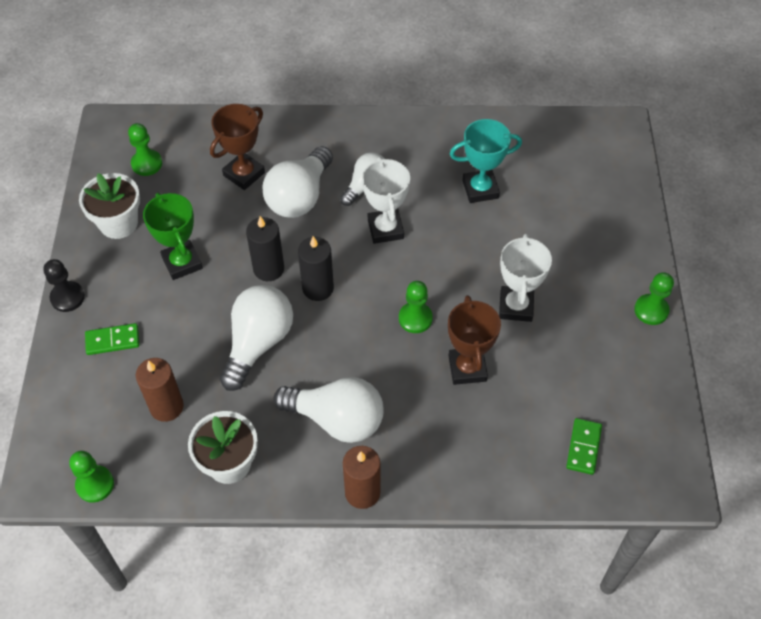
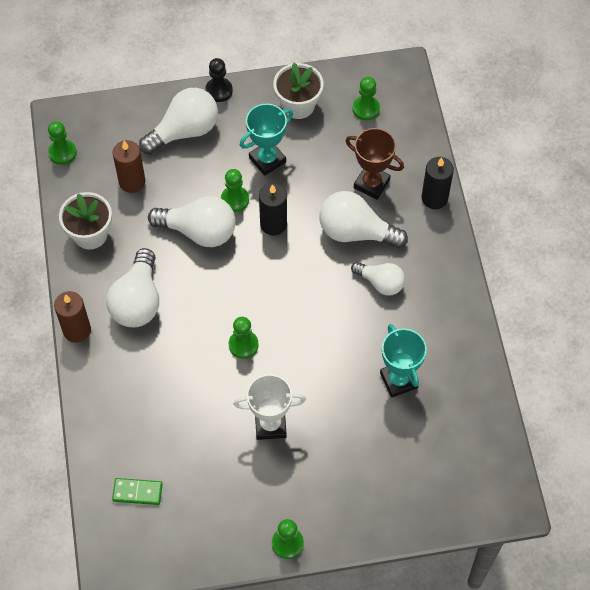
camera: 80 degrees right, 5 degrees up
(112, 340) = (184, 131): green domino -> white light bulb
(182, 263) = (267, 160): green trophy -> turquoise trophy
(225, 301) = (235, 199): none -> green pawn
(318, 288) = (261, 264): black candle -> black candle (434, 198)
(385, 229) = (334, 307): white trophy -> none
(467, 368) = (200, 392): brown trophy -> none

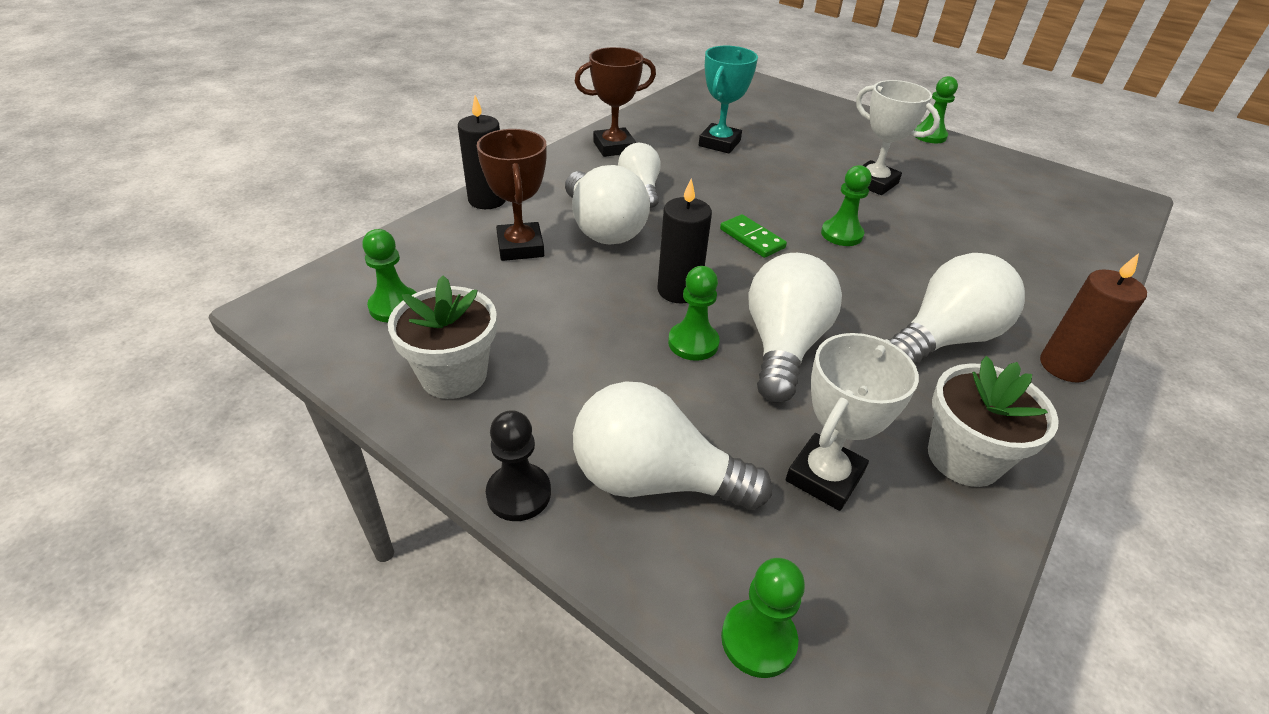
camera: 135 degrees left, 20 degrees down
(62, 152) = (927, 641): green pawn -> green pawn (758, 639)
(132, 182) = (824, 477): brown candle -> white trophy
(137, 492) = (1063, 219): green domino -> green domino (752, 239)
(199, 231) = (783, 346): white light bulb -> white light bulb turned 45 degrees clockwise
(267, 160) = (591, 350): turquoise trophy -> none
(446, 310) = (614, 147): none -> brown trophy

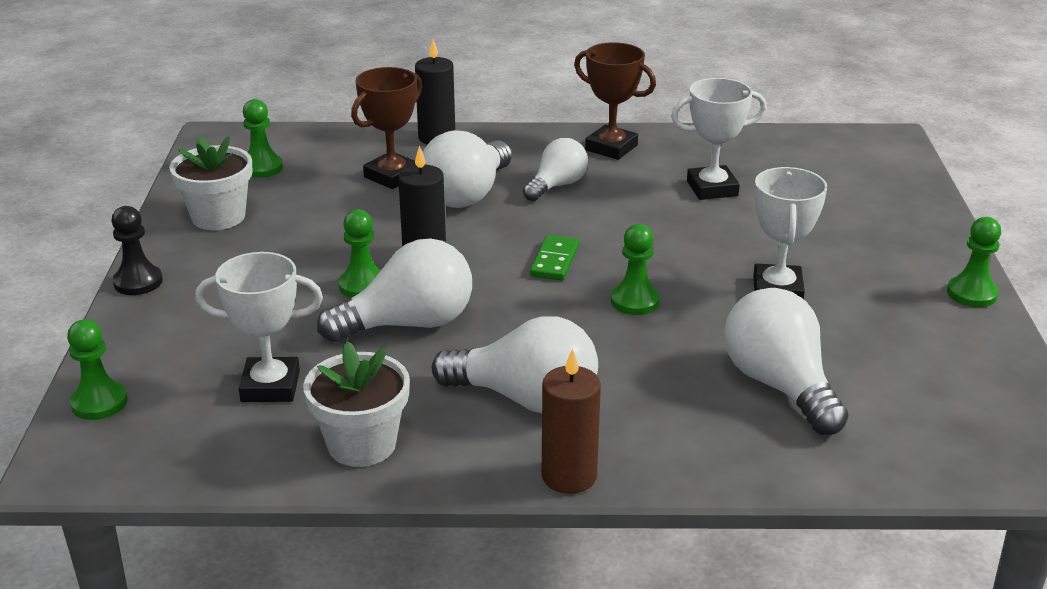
camera: 55 degrees right, 10 degrees down
(654, 479) = (197, 322): white light bulb -> white light bulb (779, 386)
(719, 143) = (712, 188): turquoise trophy -> white trophy

